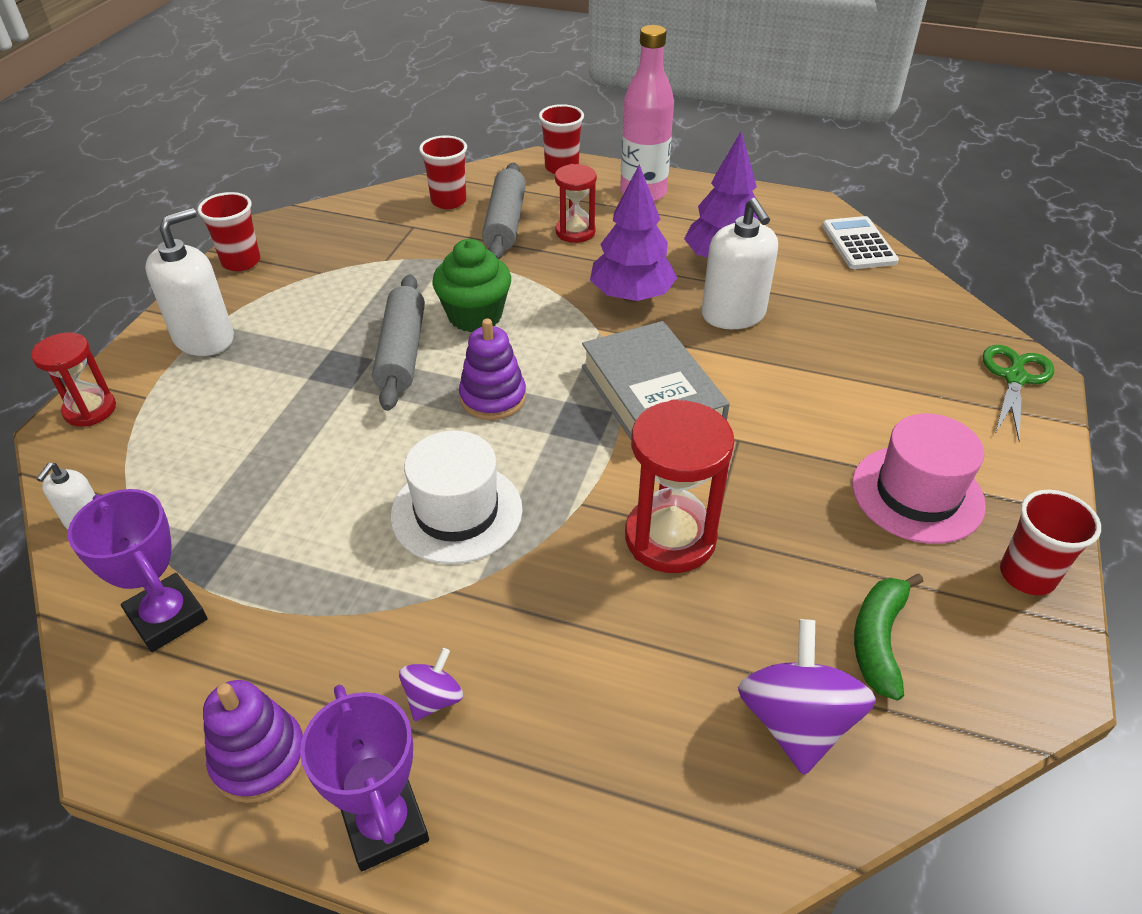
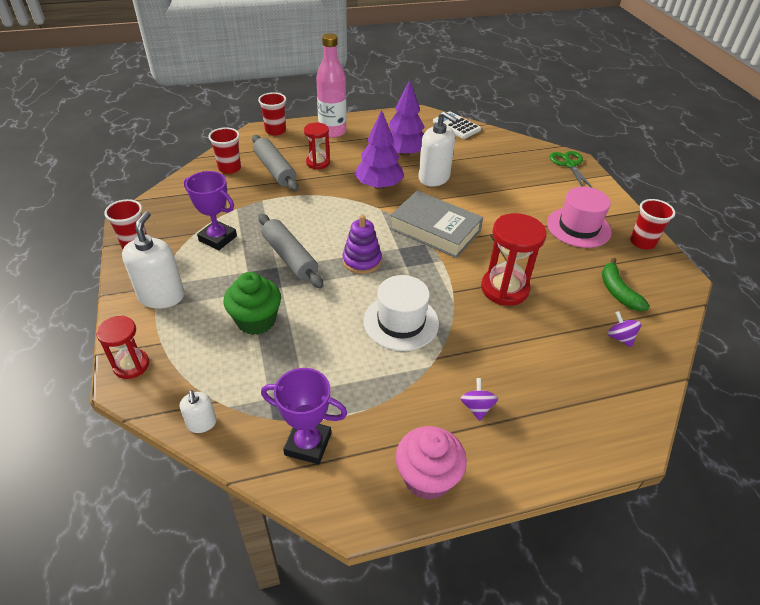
camera: 35 degrees left, 0 degrees up
(259, 758) = (427, 477): purple stacking toy -> pink cupcake
(385, 824) = (511, 469): purple trophy -> purple trophy (218, 238)
(475, 316) = (309, 224): green cupcake -> green cupcake (256, 320)
(796, 722) = (619, 338): purple spinning top -> purple spinning top, size x0.53

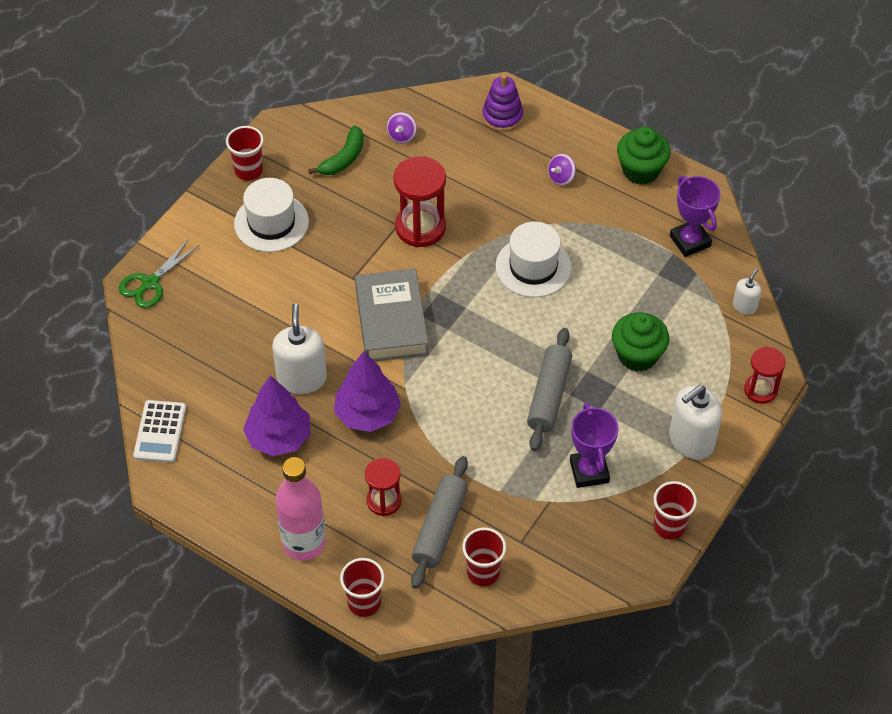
camera: 130 degrees left, 10 degrees up
(362, 261) = (494, 342): purple stacking toy -> purple stacking toy (502, 116)
(427, 477) = (641, 170): pink cupcake -> green cupcake
(578, 227) = (271, 222): pink hat -> white hat

